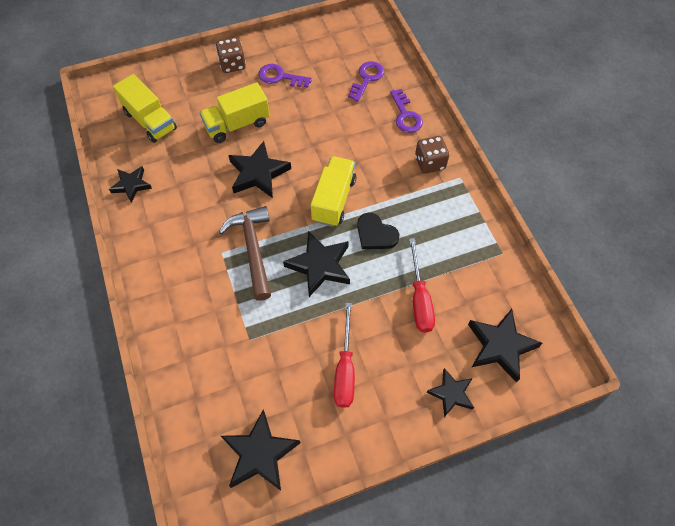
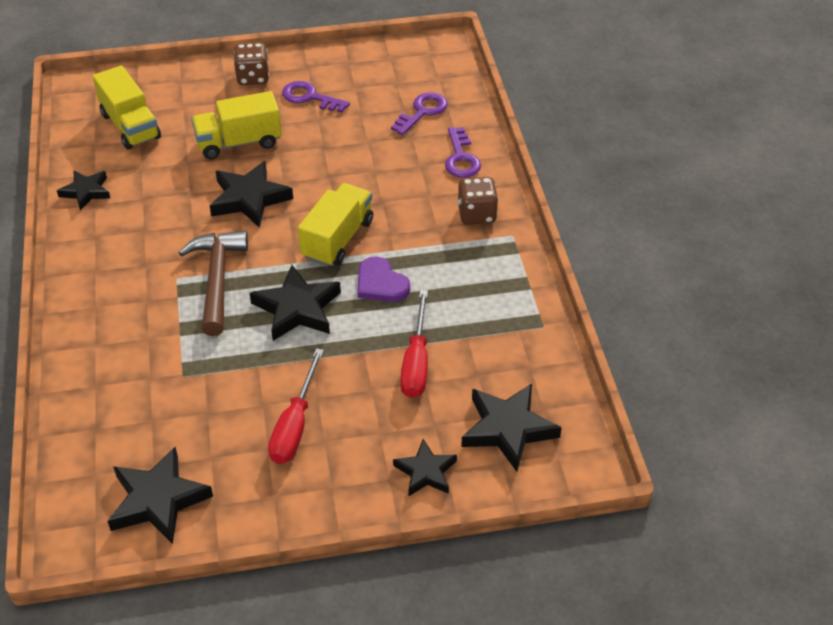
camera: 10 degrees right, 15 degrees down
(375, 234) = (380, 283): black heart -> purple heart

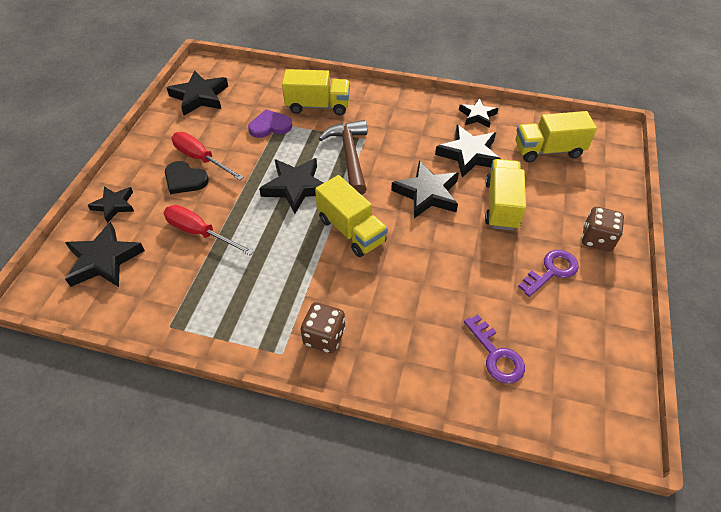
camera: 115 degrees right, 5 degrees up
(126, 348) = (318, 106): none -> yellow truck
(166, 183) = (469, 154): none -> black star
(217, 280) = (350, 156): brown hammer -> brown hammer turned 120 degrees counterclockwise
(342, 422) = (185, 179): none -> black heart
(380, 283) = (288, 240): purple heart -> purple heart (270, 126)
(461, 158) = (408, 358): purple key -> none

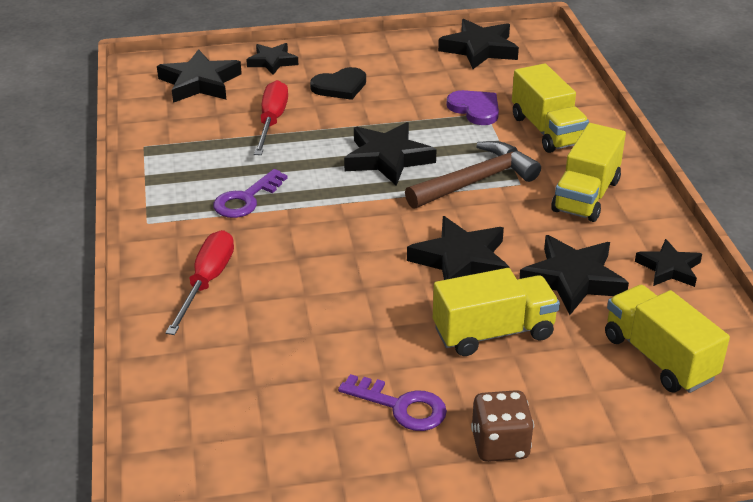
camera: 65 degrees right, 15 degrees down
(185, 179) = (340, 86): black heart -> black heart turned 120 degrees counterclockwise
(201, 159) = (379, 85): red screwdriver -> red screwdriver (207, 282)
(324, 337) = (183, 243): brown dice -> none
(351, 230) = (349, 218): yellow truck -> yellow truck (586, 196)
(496, 355) = (228, 381): purple key -> purple key (246, 199)

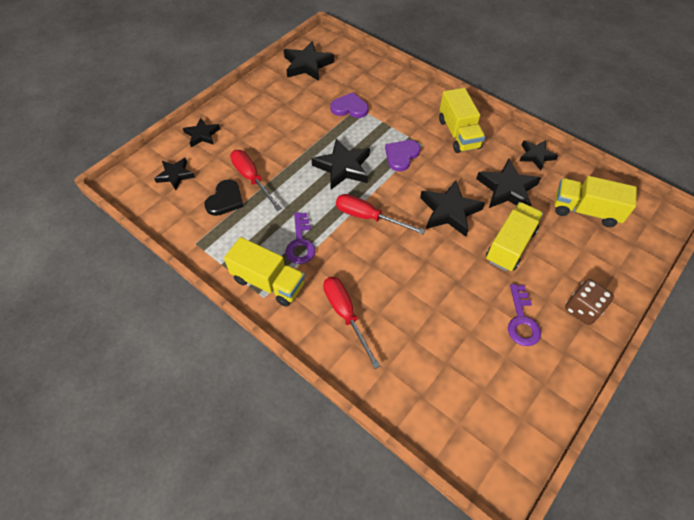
camera: 40 degrees left, 20 degrees up
(200, 83) = (175, 175): black star -> black star, size x0.63
(340, 86) = (262, 131): black heart -> black heart (225, 200)
(352, 216) = (368, 217): none -> red screwdriver
(401, 406) = (521, 320): purple key -> purple key turned 105 degrees clockwise
(476, 181) = (401, 156): brown hammer -> purple heart
(547, 130) = (398, 102): yellow truck -> yellow truck (268, 282)

